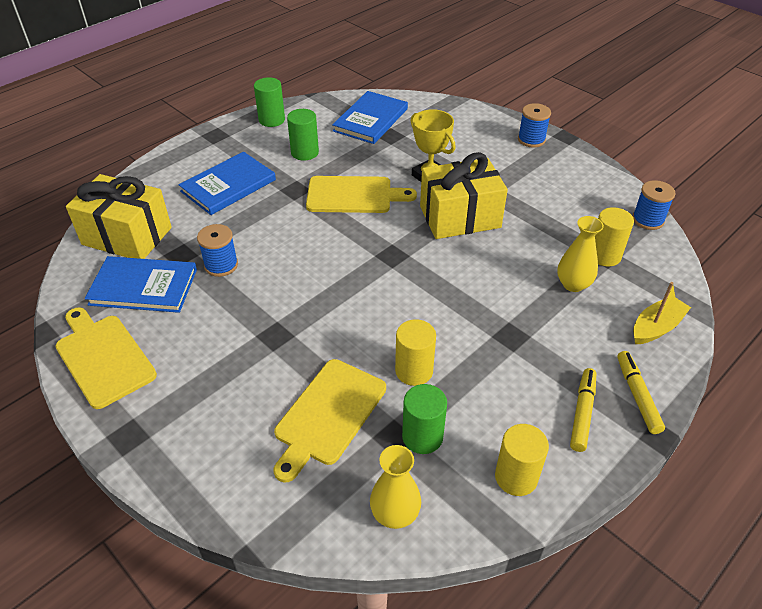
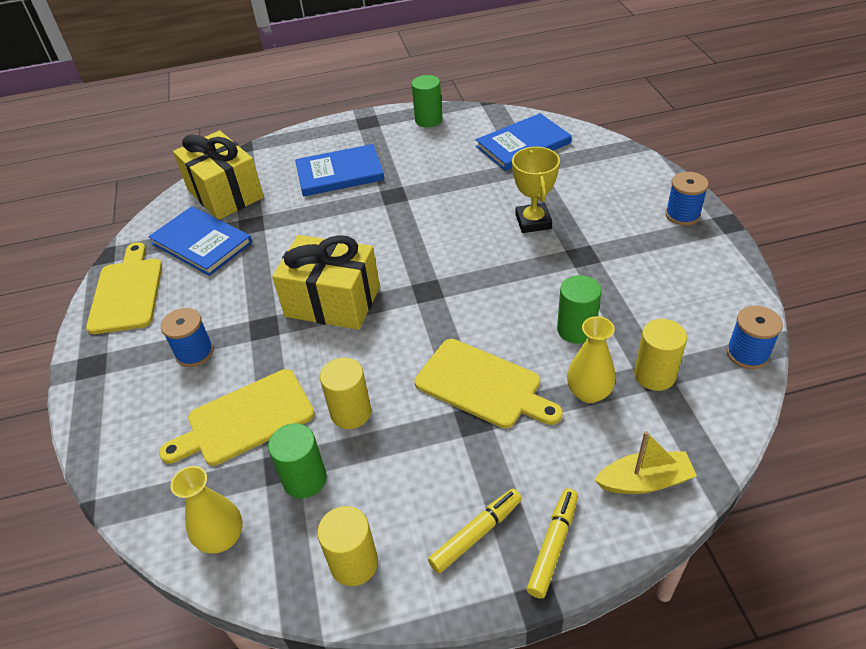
camera: 35 degrees right, 0 degrees up
(221, 265) = (274, 245): blue spool -> blue spool (195, 353)
(304, 152) = (432, 161): green cylinder -> green cylinder (576, 330)
(354, 195) = (442, 218): yellow cutting board -> yellow cutting board (482, 385)
(460, 217) = (528, 275): yellow gift -> yellow gift (332, 302)

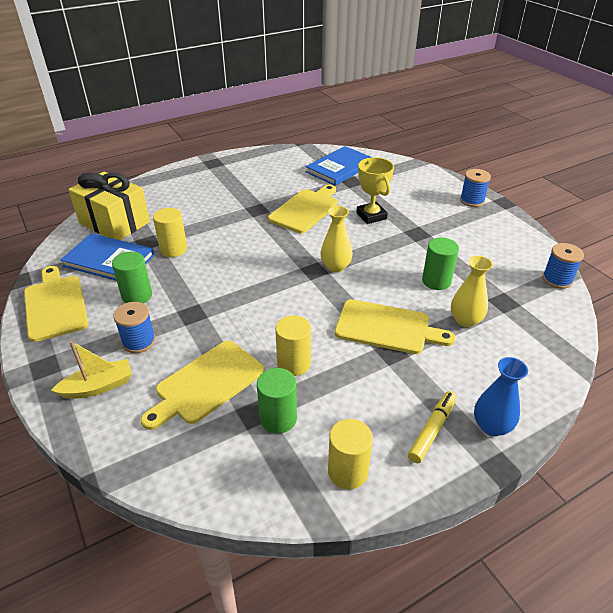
camera: 20 degrees left, 5 degrees down
(222, 538) = (227, 477): yellow vase -> yellow vase (335, 267)
(332, 302) = (242, 288): yellow gift -> none
(340, 173) = (206, 199): blue book -> none
(428, 120) = (261, 158): green cylinder -> green cylinder (137, 296)
(453, 202) = (305, 209): none -> yellow cutting board
(553, 546) = (491, 426): yellow marker -> blue vase
(644, 481) = (532, 371): yellow boat -> yellow boat (98, 386)
(654, 375) = (504, 302): yellow cylinder -> yellow cylinder (173, 249)

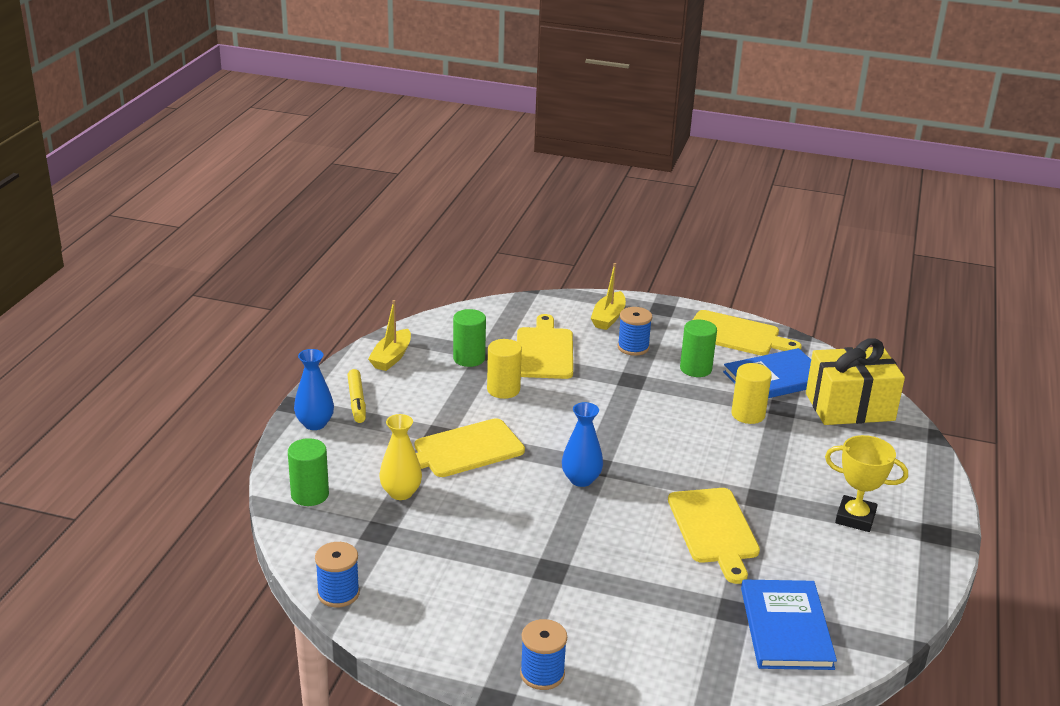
camera: 135 degrees right, 10 degrees down
(335, 267) = (581, 479): yellow vase -> blue vase
(347, 471) = (391, 357): yellow cylinder -> yellow boat
(371, 216) = (632, 565): yellow trophy -> yellow trophy (855, 518)
(436, 281) = (466, 518): green cylinder -> green cylinder (310, 495)

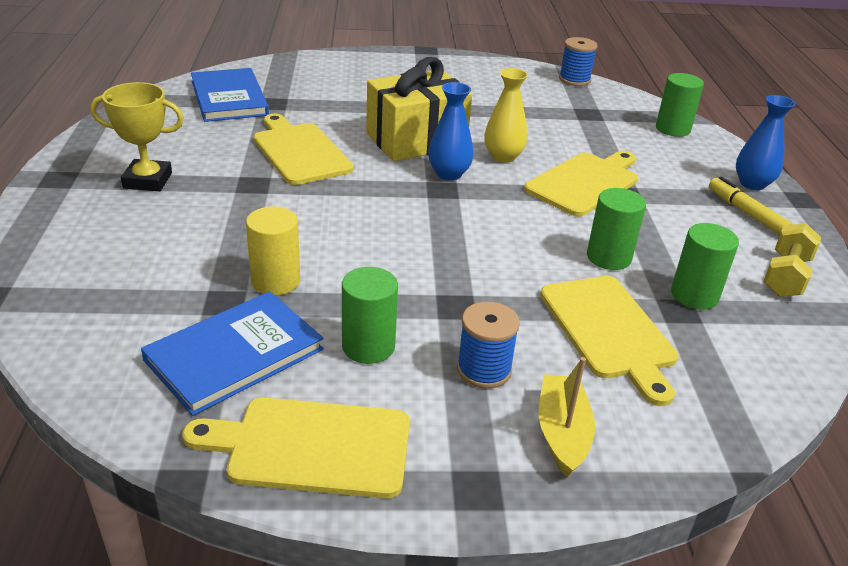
camera: 160 degrees right, 5 degrees up
(391, 357) = (785, 276): yellow boat -> yellow dumbbell
(401, 493) = (602, 140): yellow vase -> yellow vase (503, 156)
(503, 389) = (608, 257): yellow cylinder -> green cylinder
(542, 674) = (404, 61): blue spool -> none
(849, 407) = (116, 323): yellow gift -> yellow gift (416, 140)

